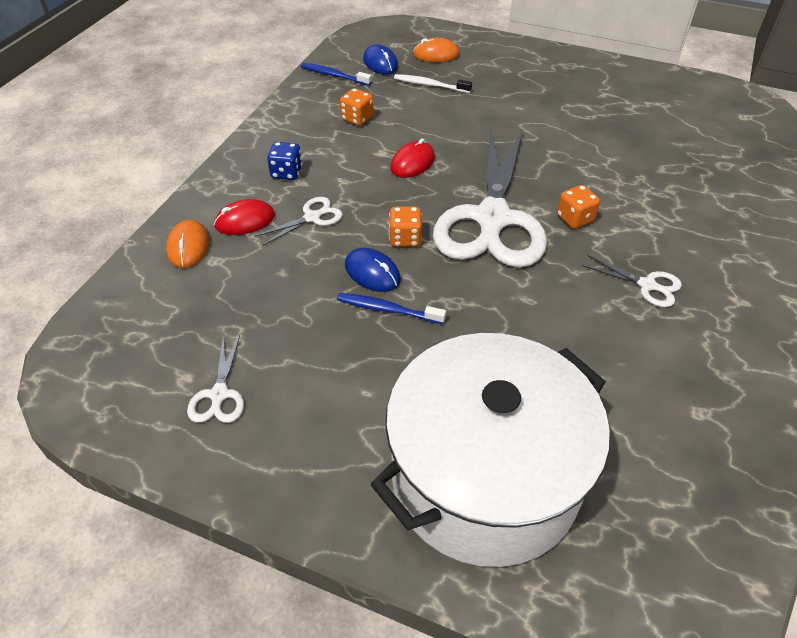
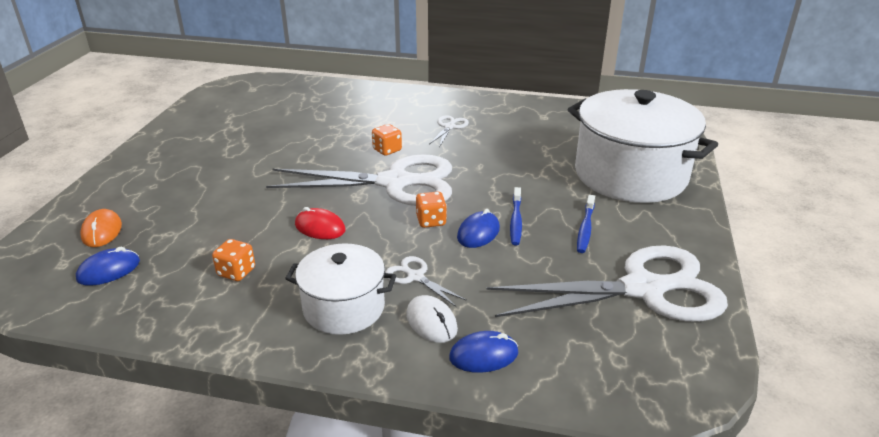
camera: 100 degrees left, 15 degrees down
(188, 246) = (483, 355): orange mouse -> blue mouse
(219, 395) = (644, 289): white scissors -> white scissors, size x2.49
(245, 221) = (431, 322): red mouse -> white mouse
(286, 173) = (344, 307): blue dice -> white pot
(334, 75) = (129, 305): blue toothbrush -> blue toothbrush (585, 229)
(430, 85) = (172, 229): white toothbrush -> none

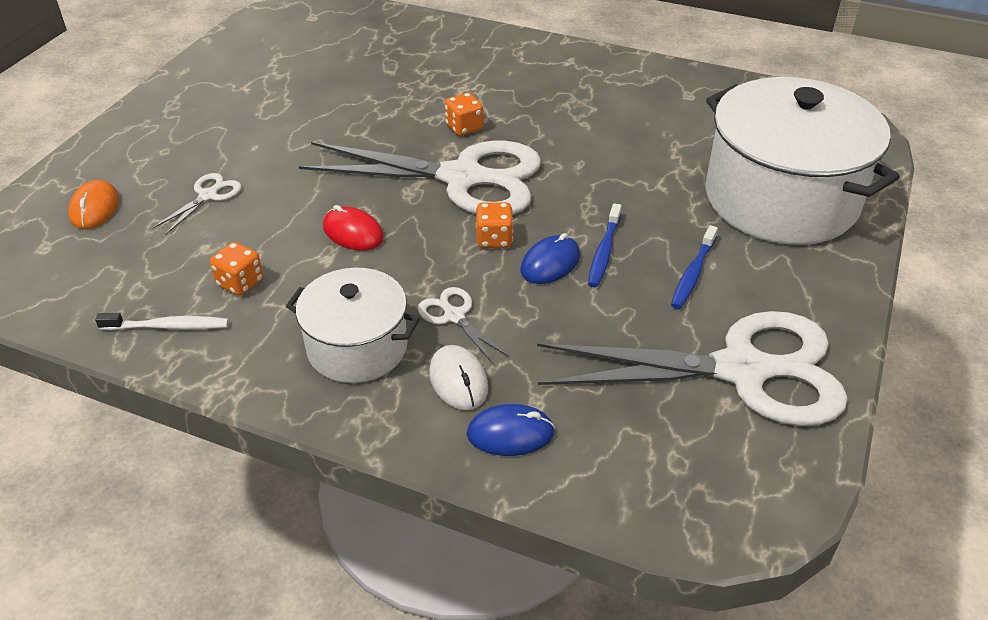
camera: 10 degrees right, 10 degrees up
(109, 270) = (94, 262): blue mouse -> none
(182, 310) = (168, 326): none -> white toothbrush
(449, 127) = (555, 100): white scissors -> white scissors (208, 195)

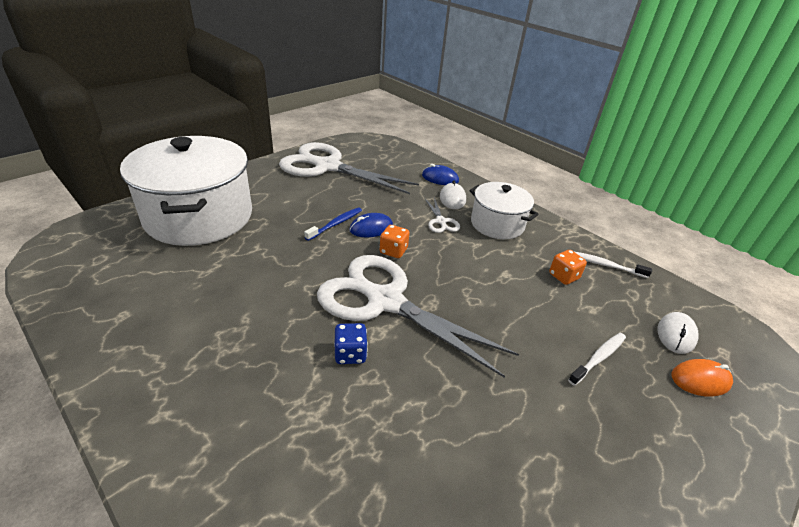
camera: 160 degrees left, 5 degrees down
(94, 208) = (700, 380): orange mouse -> orange mouse turned 60 degrees clockwise
(98, 249) = (676, 334): none -> white mouse
(208, 195) = (598, 358): white scissors -> white toothbrush
(353, 232) = (484, 285): red mouse -> none
(464, 128) = (350, 354): orange dice -> blue dice
(693, 273) = (302, 200): blue toothbrush -> none

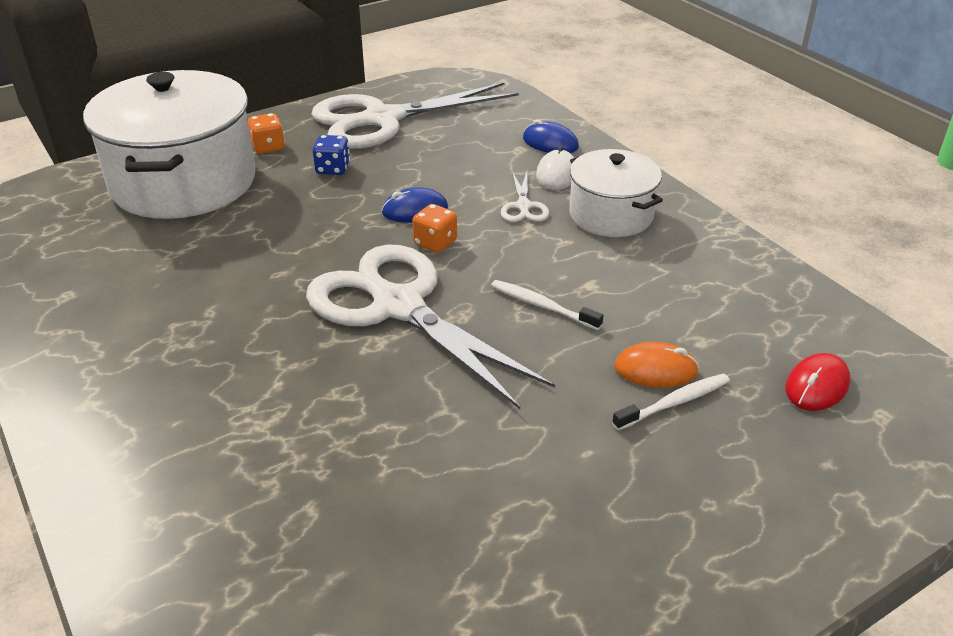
camera: 15 degrees right, 0 degrees up
(327, 166) = (382, 119): white scissors -> white scissors turned 60 degrees counterclockwise
(335, 224) = (366, 202): blue toothbrush -> none
(350, 354) = (329, 364): blue dice -> blue dice (333, 169)
(563, 276) = (680, 294): orange dice -> orange dice (268, 147)
(605, 265) = (758, 284): white toothbrush -> white toothbrush (542, 306)
(676, 334) = (817, 386): white mouse -> red mouse
(700, 380) = (818, 445): orange mouse -> orange mouse (655, 370)

